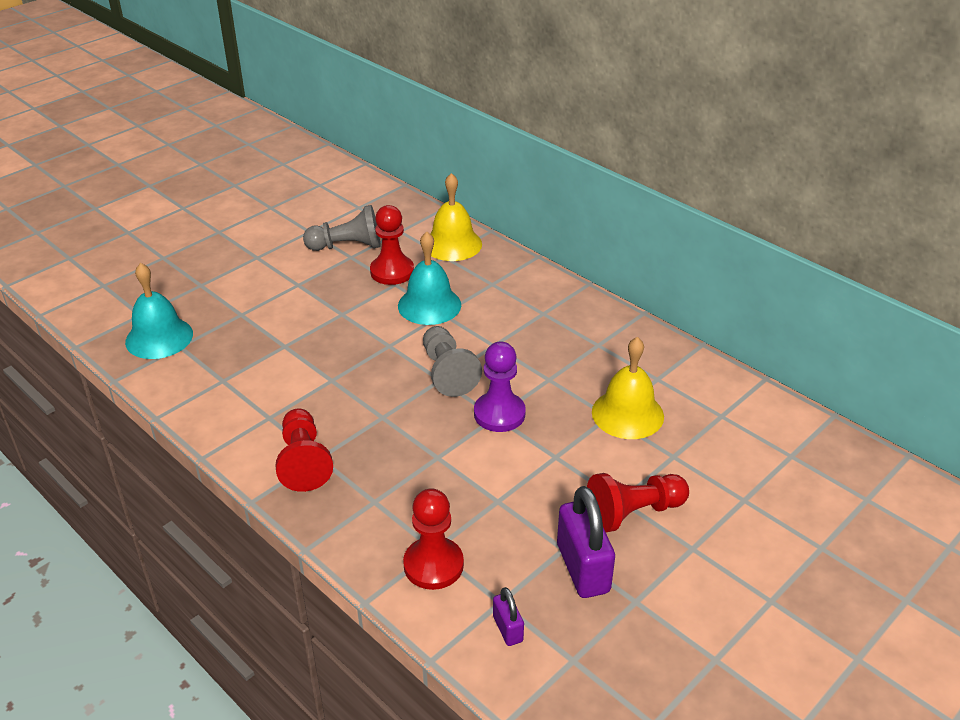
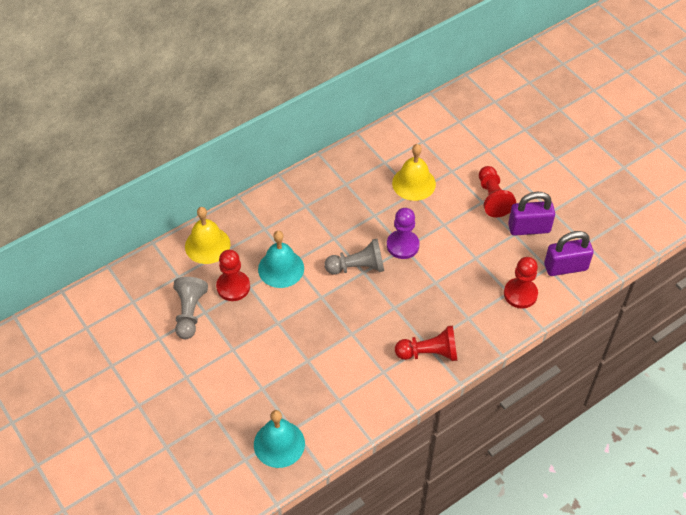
camera: 80 degrees left, 15 degrees up
(507, 629) = (565, 267): purple padlock -> purple padlock, size x1.95

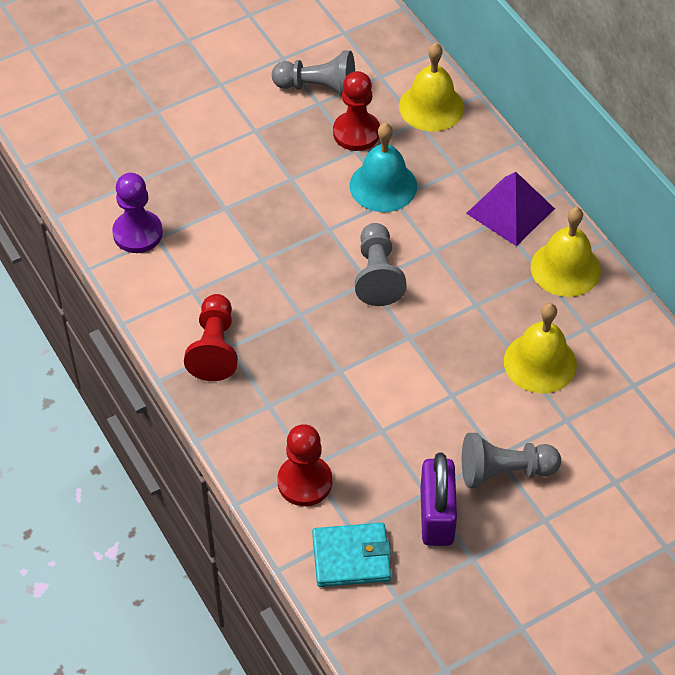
camera: 95 degrees right, 0 degrees up
(279, 444) = (105, 172): turquoise bell -> none
(297, 200) = (510, 211): none -> purple pyramid
(341, 172) = (565, 268): none -> yellow bell
(402, 245) = (413, 335): purple pawn -> purple pawn (137, 233)
(492, 198) = (504, 471): red pawn -> grey pawn
(565, 267) = (351, 557): purple padlock -> turquoise wallet

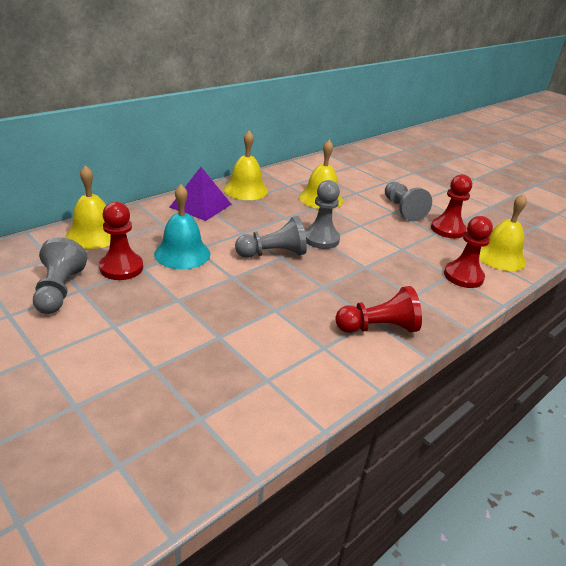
camera: 105 degrees left, 20 degrees down
(137, 233) = (265, 395): purple pawn -> none
(351, 557) = (500, 256): turquoise wallet -> yellow bell
(413, 335) = (321, 239): none -> grey pawn
(436, 516) = (447, 229): purple padlock -> red pawn

